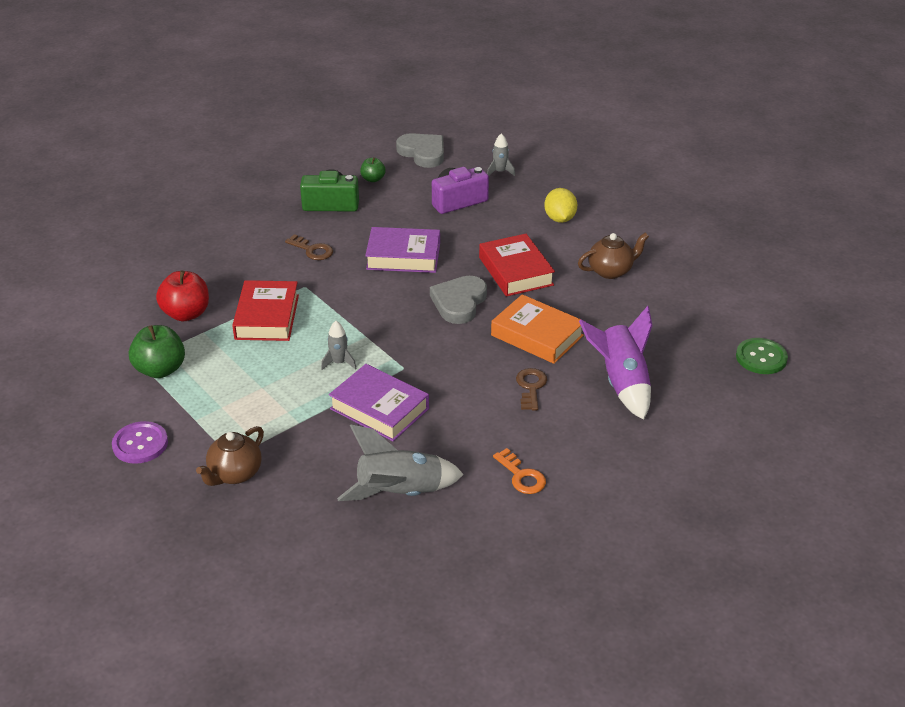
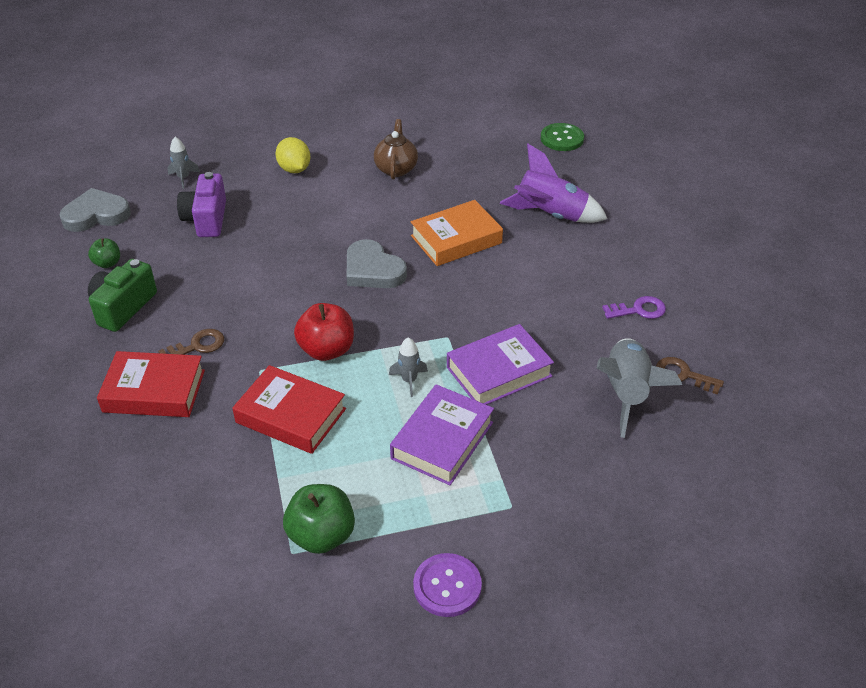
camera: 65 degrees left, 5 degrees up
(186, 314) = (230, 486): red apple -> red apple (327, 350)
(234, 474) = (541, 511): brown teapot -> none
(403, 256) = (267, 283): purple book -> purple book (442, 440)
(515, 271) = (352, 220): red book -> red book (154, 391)
(521, 476) = (638, 310): orange key -> purple key
(531, 387) = (525, 266): brown key -> brown key (683, 375)
(559, 219) = (294, 169): yellow lemon -> yellow lemon turned 45 degrees clockwise

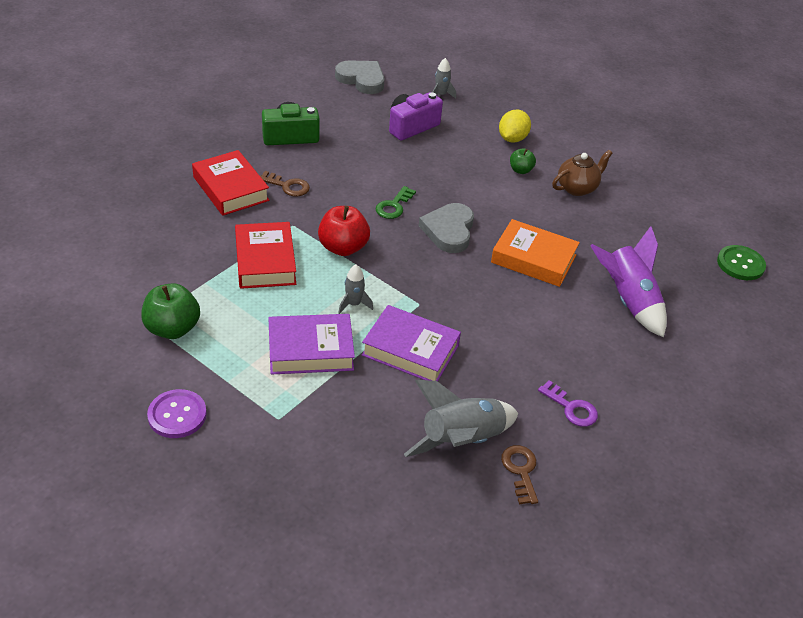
camera: 50 degrees right, 0 degrees up
(107, 263) = (322, 108): green apple -> green apple (520, 170)
(304, 287) = (394, 206): none -> green key

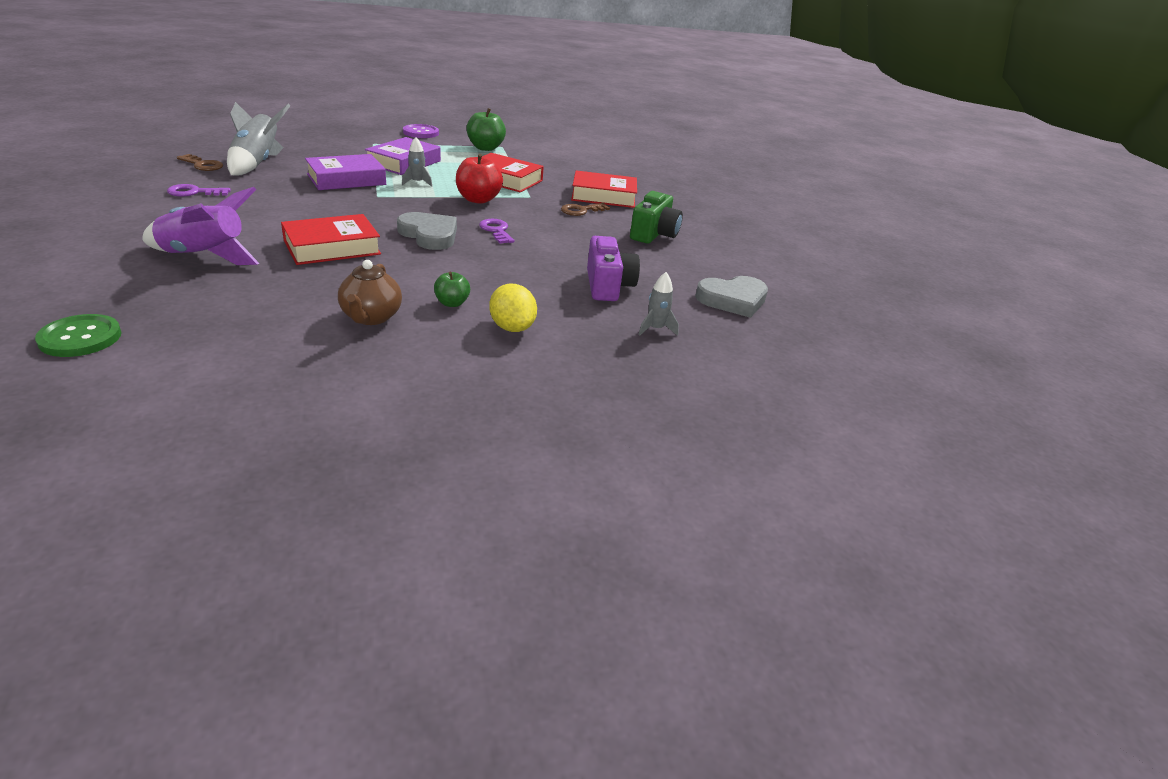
camera: 125 degrees right, 10 degrees down
(394, 206) = (496, 231): green key -> purple key
(533, 259) = (332, 247): orange book -> red book

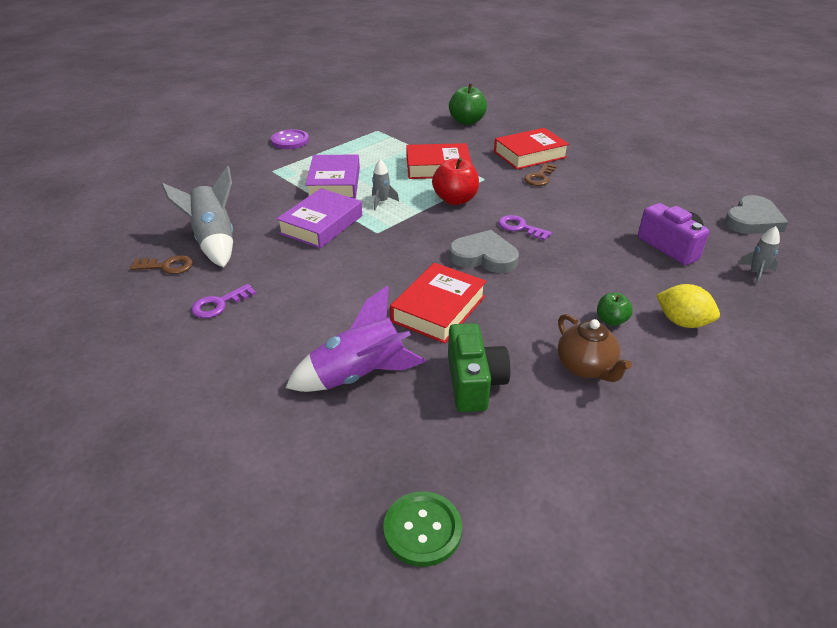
camera: 25 degrees left, 5 degrees up
(485, 148) = (368, 138): green apple -> green apple (467, 121)
(654, 234) = (618, 179): green camera -> green camera (474, 382)

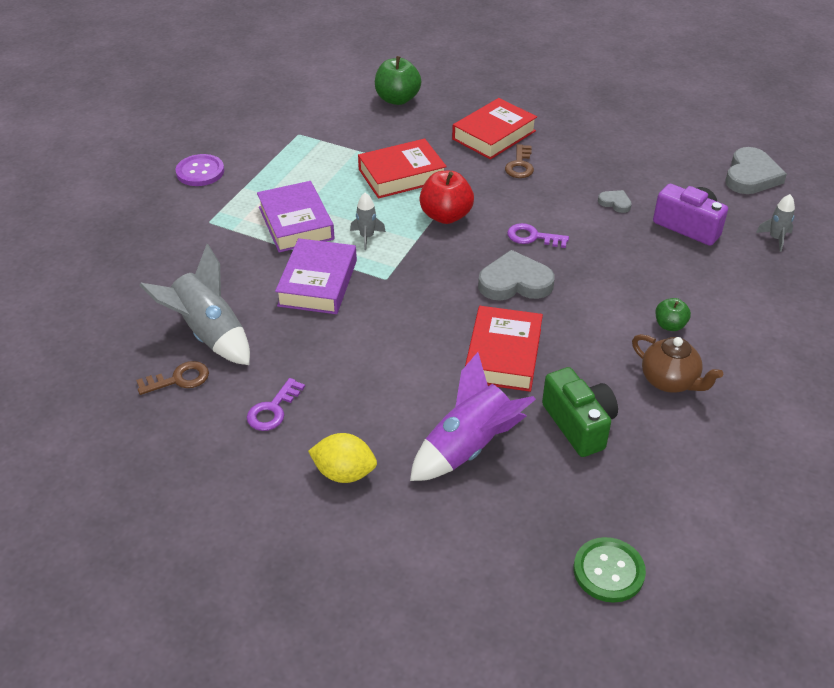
camera: 20 degrees left, 5 degrees up
(609, 217) = (615, 203): none -> grey heart
(682, 322) = (732, 310): yellow lemon -> yellow lemon (344, 473)

